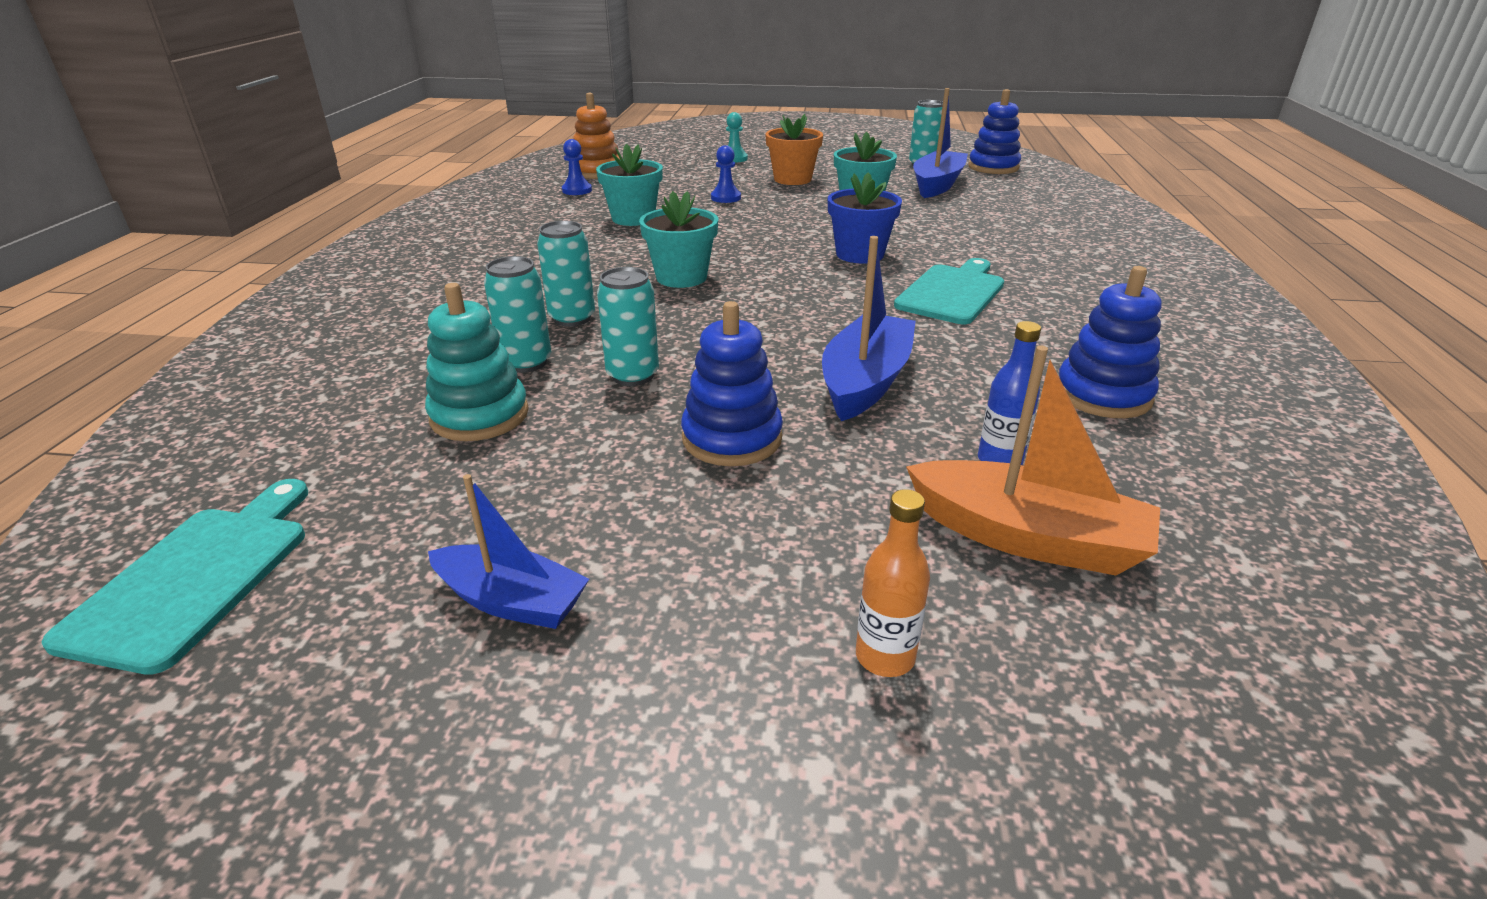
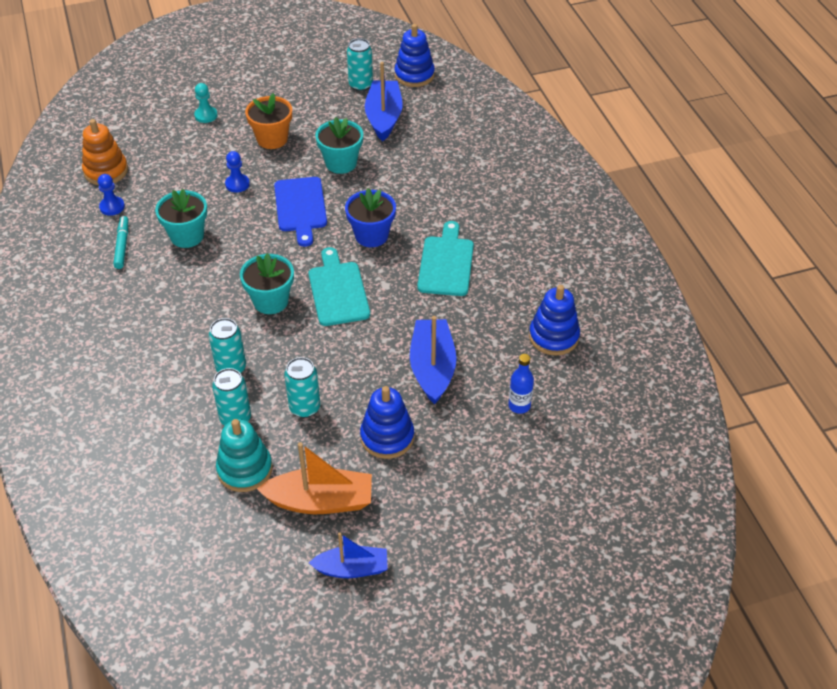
camera: 25 degrees left, 15 degrees up
(196, 577) = (202, 614): turquoise cutting board -> turquoise cutting board (338, 291)
(556, 213) = (122, 246): none -> turquoise marker
(785, 222) = (301, 207): none -> blue cutting board
(885, 657) = (512, 534): orange bottle -> none
(1027, 538) = (545, 451): orange boat -> orange boat (320, 501)

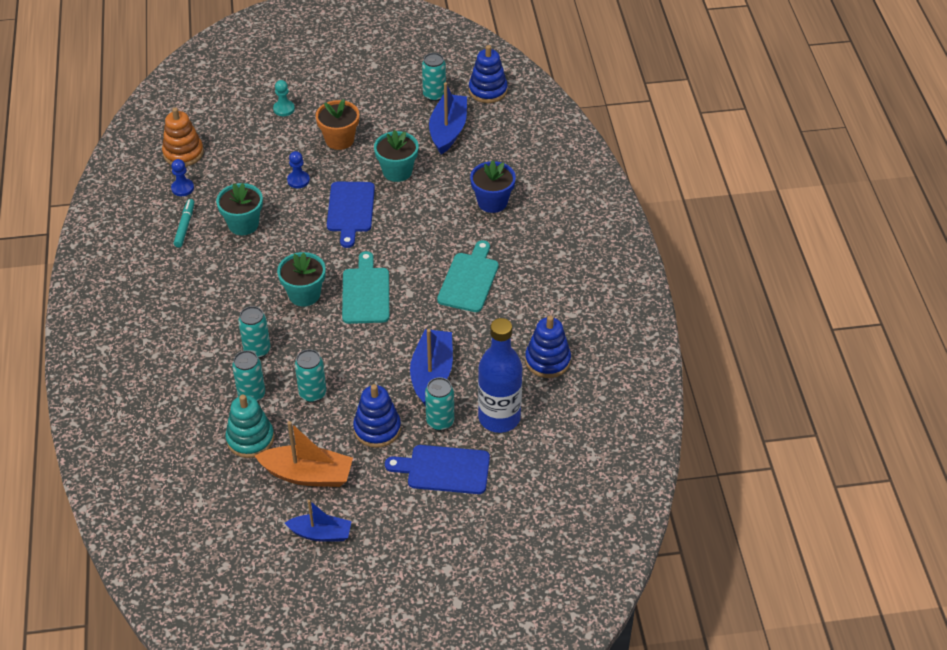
camera: 10 degrees right, 0 degrees up
(371, 235) = (408, 245): blue flower pot -> blue flower pot (492, 202)
(455, 419) = (440, 421): none -> turquoise can
(474, 472) = (444, 469): none -> blue cutting board
(519, 406) = (499, 418): blue bottle -> blue bottle, size x2.12

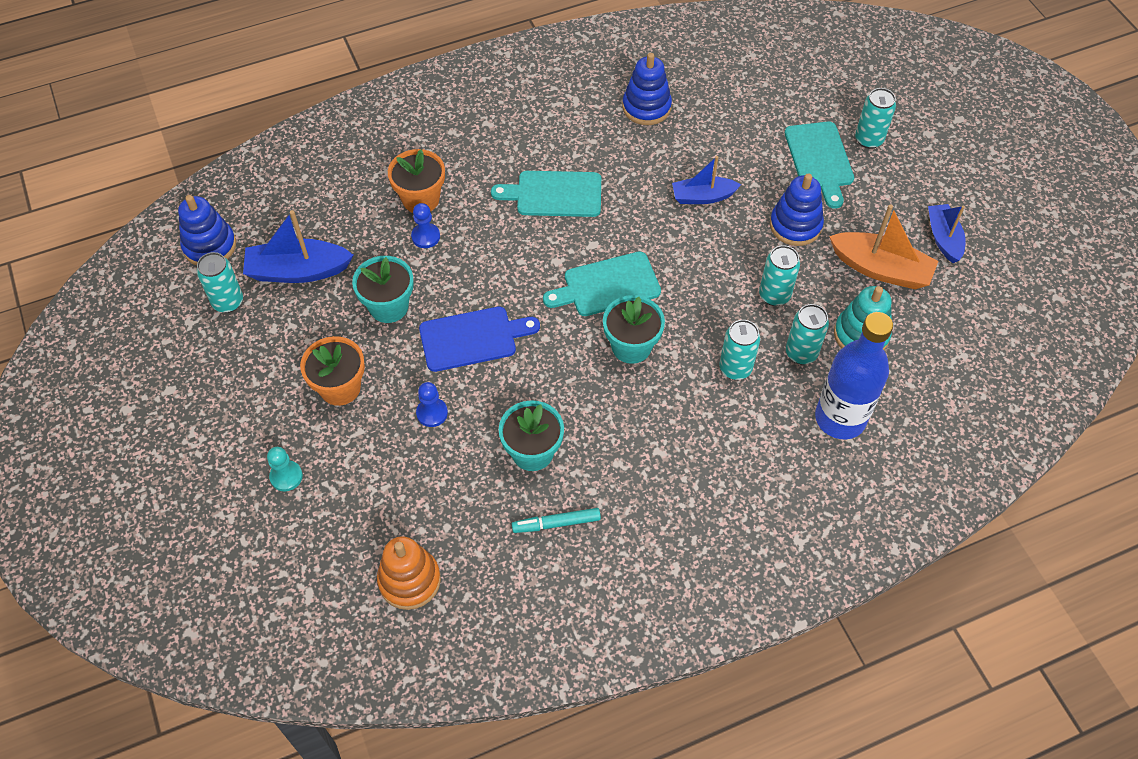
camera: 105 degrees left, 10 degrees up
(182, 188) = (483, 554): blue pawn -> blue pawn (425, 236)
(308, 475) = (881, 269): orange boat -> orange boat turned 120 degrees clockwise
(432, 374) = (703, 197): blue boat -> blue boat, size x0.66
(440, 421) = (762, 176): turquoise can -> turquoise can (869, 140)
(444, 469) = (820, 159): blue cutting board -> turquoise cutting board
(492, 202) = (421, 199): blue flower pot -> orange flower pot
(499, 418) = (736, 130): blue bottle -> blue bottle (840, 418)

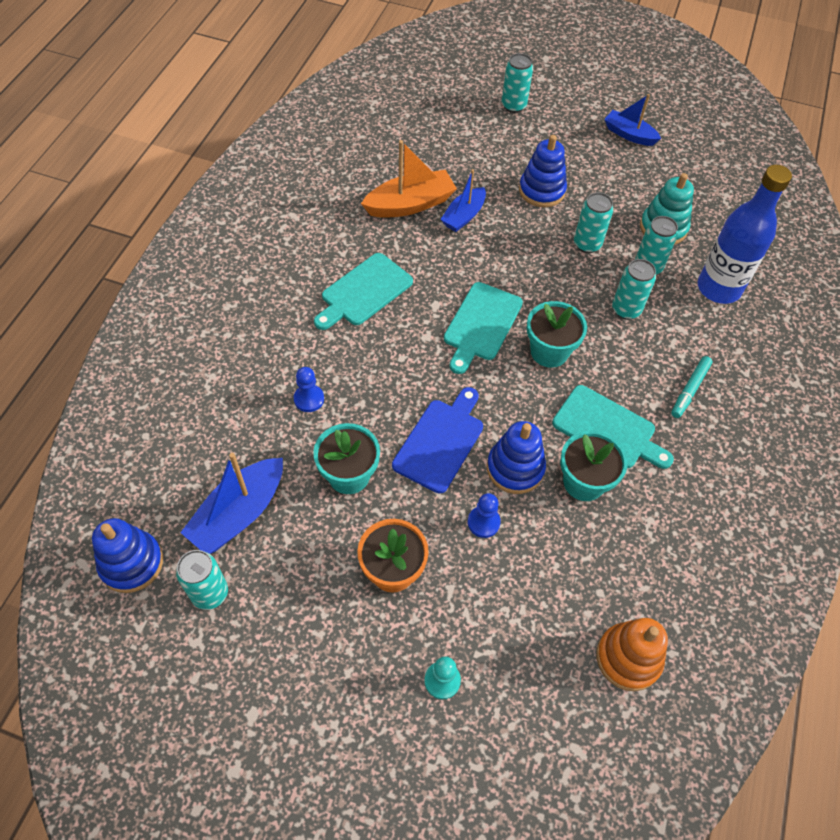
camera: 50 degrees left, 0 degrees up
(421, 199) = (268, 375): orange flower pot -> none
(556, 523) = (661, 515): turquoise marker -> turquoise marker (690, 390)
(646, 107) = (350, 184): blue stacking toy -> blue stacking toy (515, 468)
(820, 159) = (502, 139): turquoise cutting board -> turquoise cutting board (608, 429)
(881, 269) = (621, 179): orange boat -> orange boat (410, 204)

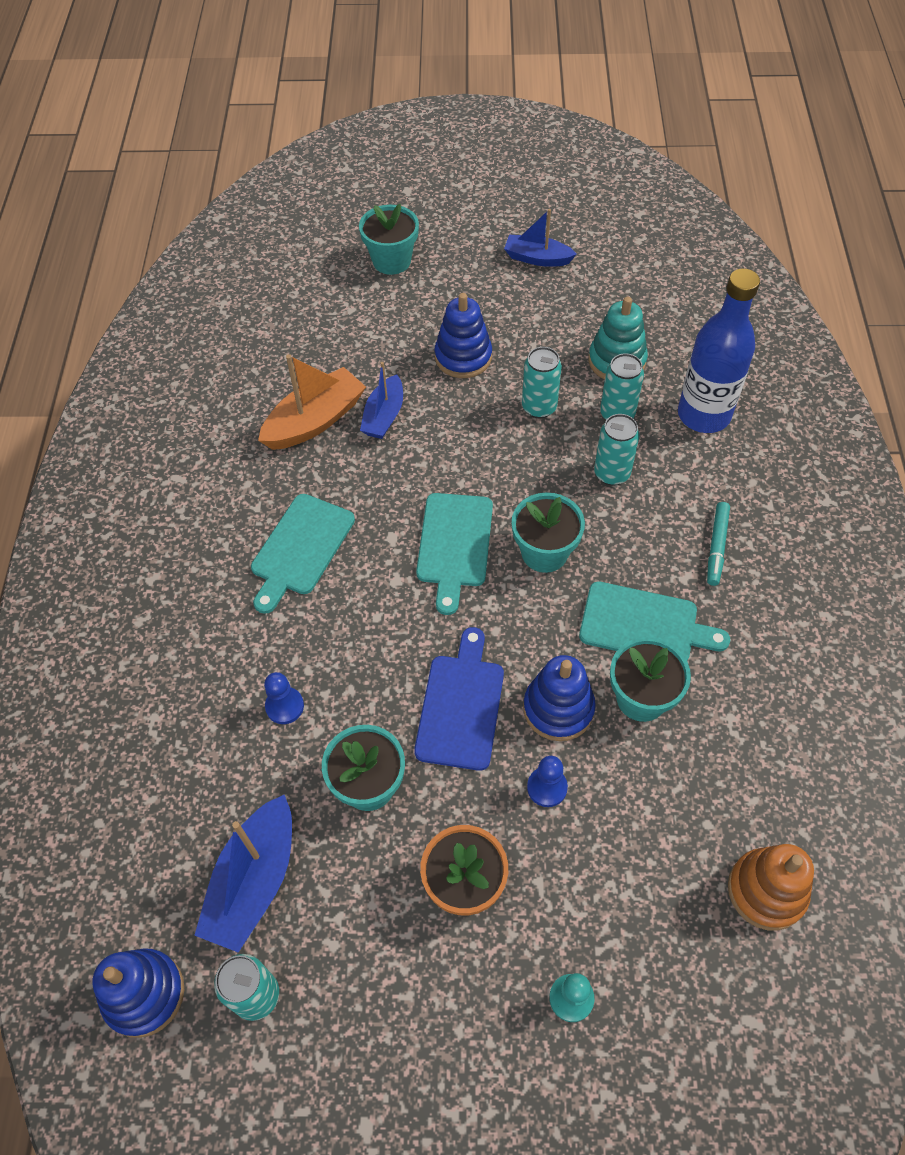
camera: 15 degrees left, 0 degrees up
(513, 106) = (391, 261): turquoise can -> turquoise flower pot

